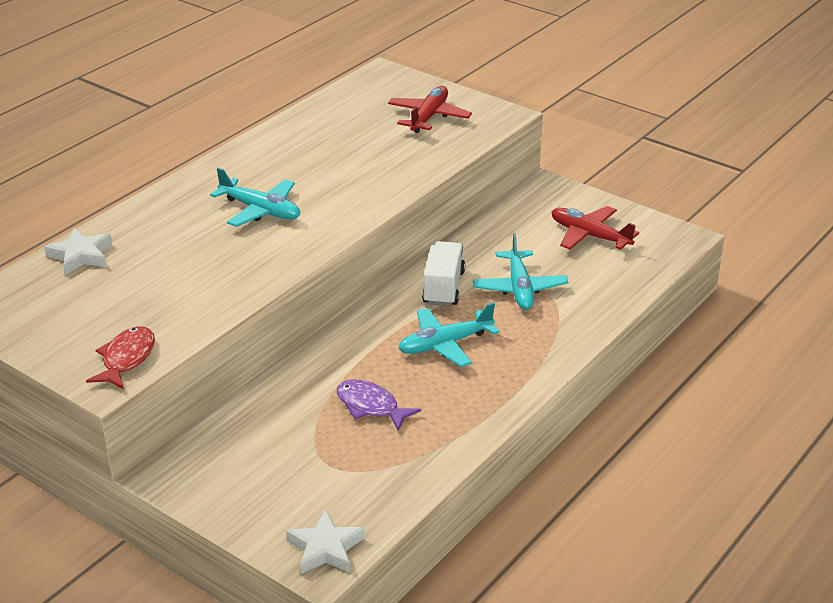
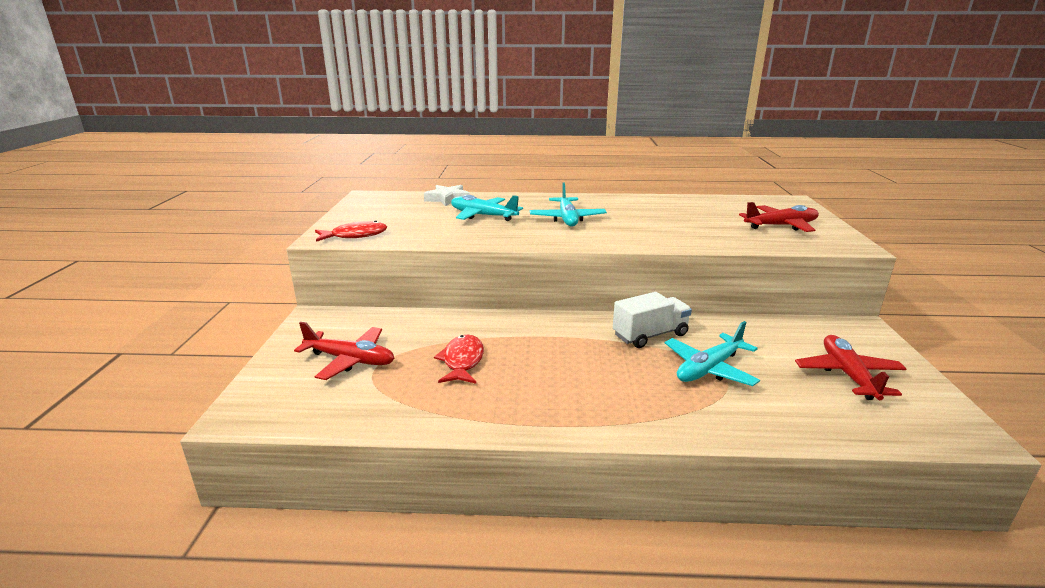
camera: 55 degrees right, 10 degrees down
(293, 473) = (350, 360): none -> red plane
(325, 548) = (262, 409): white star -> none
(371, 406) = (462, 361): purple fish -> red fish
(445, 344) = (581, 363): turquoise plane -> turquoise plane (483, 216)

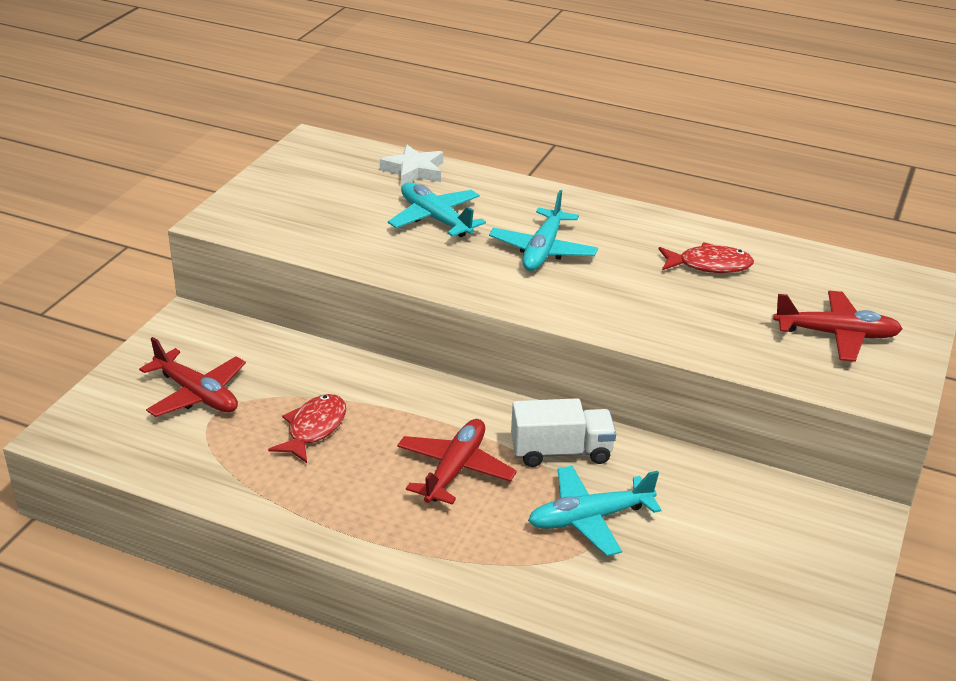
camera: 20 degrees right, 10 degrees up
(355, 236) = (255, 224): red fish -> red fish (709, 265)
(848, 375) = (756, 575): red plane -> red plane (455, 469)

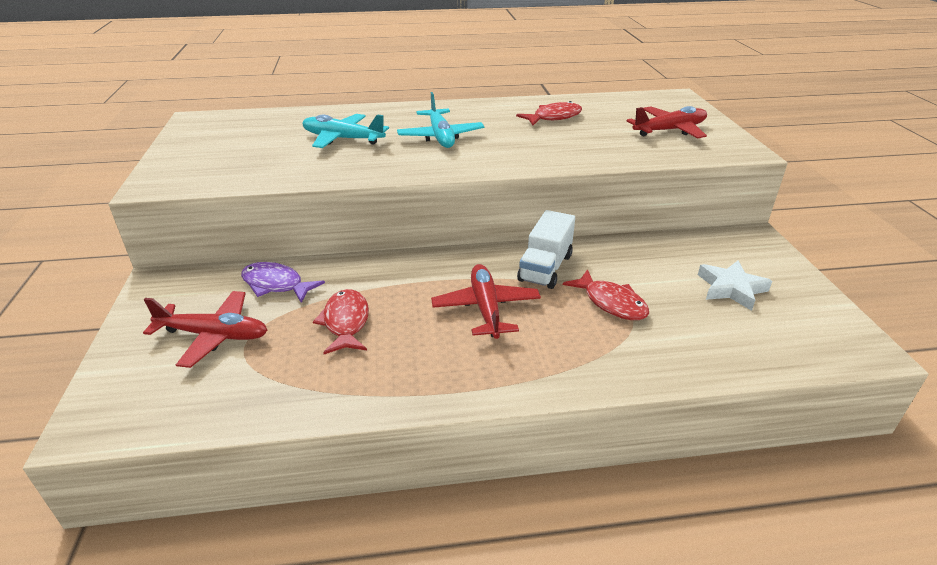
camera: 30 degrees left, 0 degrees up
(283, 364) = (276, 285): none -> purple fish
(414, 171) = (296, 117): white star -> white star (731, 288)
(561, 452) = (545, 268): white truck -> white truck turned 150 degrees clockwise
(589, 518) = (611, 303): turquoise plane -> red fish

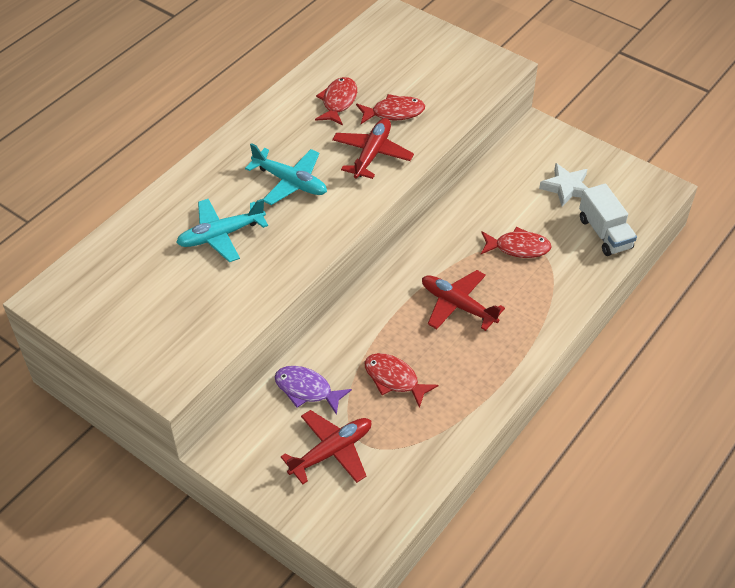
camera: 45 degrees left, 15 degrees up
(276, 285) = (307, 390): purple fish -> purple fish turned 45 degrees clockwise
(545, 268) = (451, 247): white truck -> white truck (604, 233)
(590, 137) = (394, 113): none -> red fish
(670, 130) = (435, 69): red plane -> red plane (372, 154)

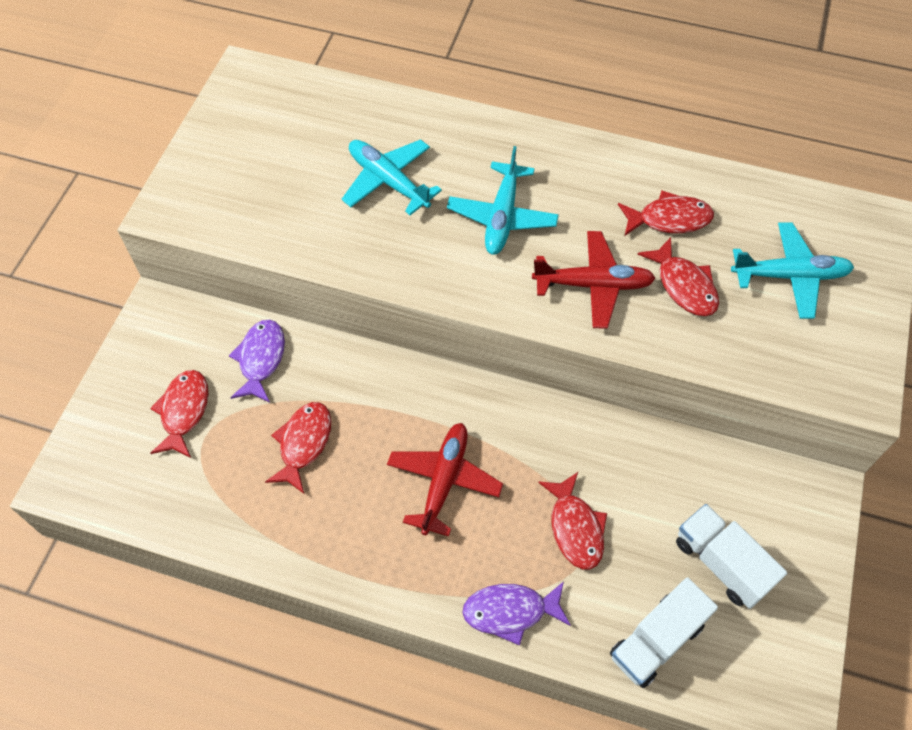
camera: 70 degrees right, 10 degrees up
(332, 451) = (184, 411): red plane -> red fish
(410, 65) = (790, 276): none -> turquoise plane
(564, 297) = (510, 611): none -> purple fish
(566, 188) = (721, 563): white star -> white truck

